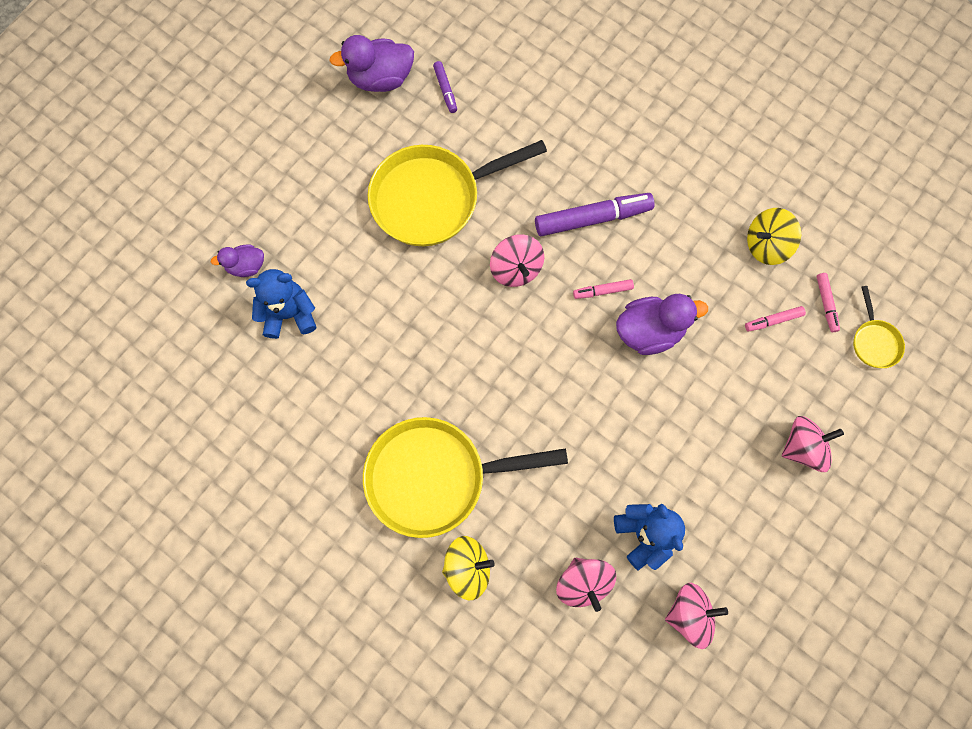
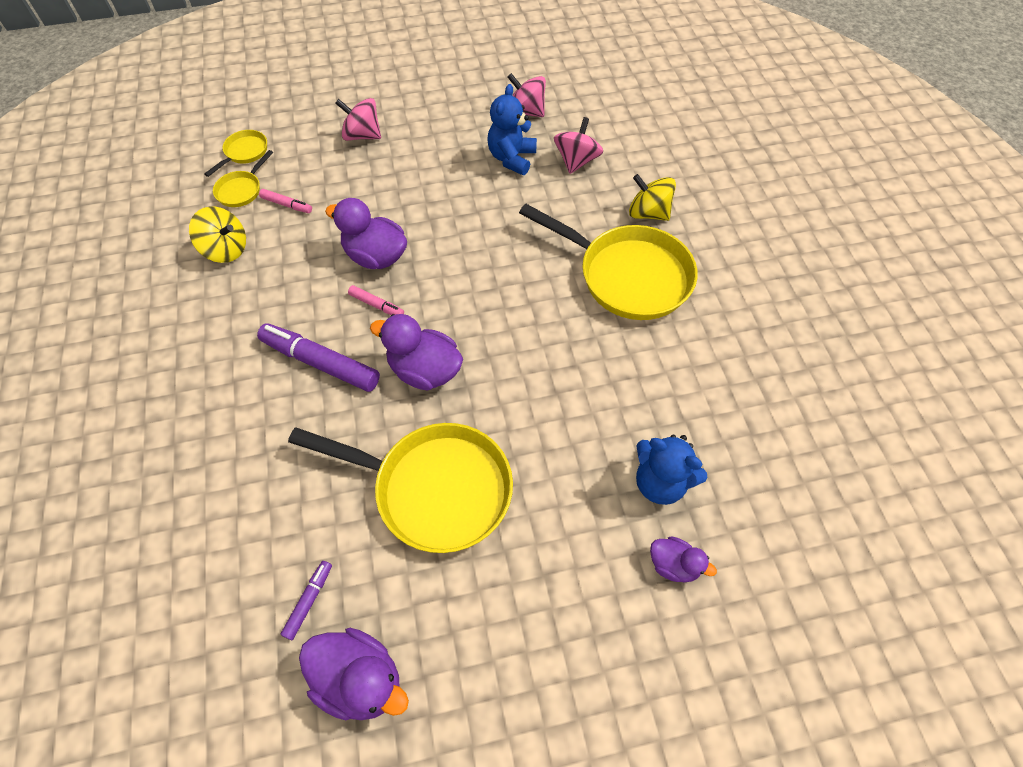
camera: 140 degrees left, 15 degrees down
(516, 269) = (424, 370): pink spinning top -> purple duck
(826, 304) = (241, 190): pink marker -> yellow pan

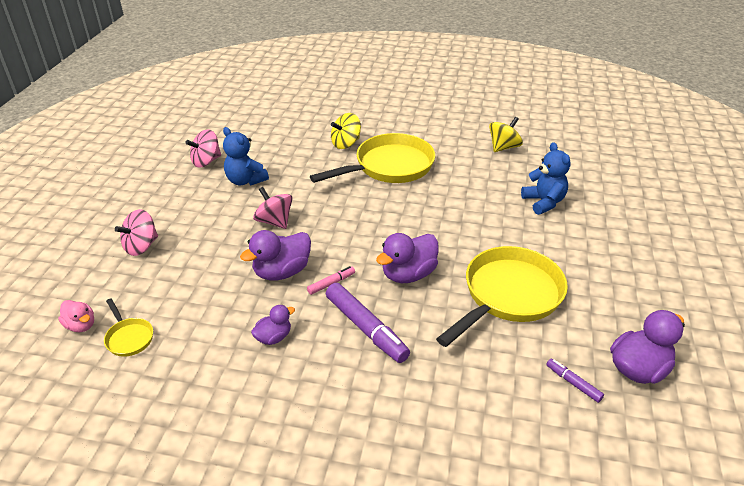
camera: 65 degrees left, 20 degrees down
(226, 249) = (194, 364): yellow spinning top -> yellow spinning top (503, 147)
(244, 153) = (81, 325): yellow pan -> pink duck
(287, 205) = (177, 311): pink marker -> none
(320, 362) = (366, 328): purple marker -> purple marker turned 90 degrees counterclockwise
(576, 161) = (275, 155): pink spinning top -> pink spinning top (274, 221)
(660, 482) = (543, 202): blue teddy bear -> blue teddy bear turned 75 degrees counterclockwise
(673, 565) = (597, 214): purple duck -> purple duck (273, 337)

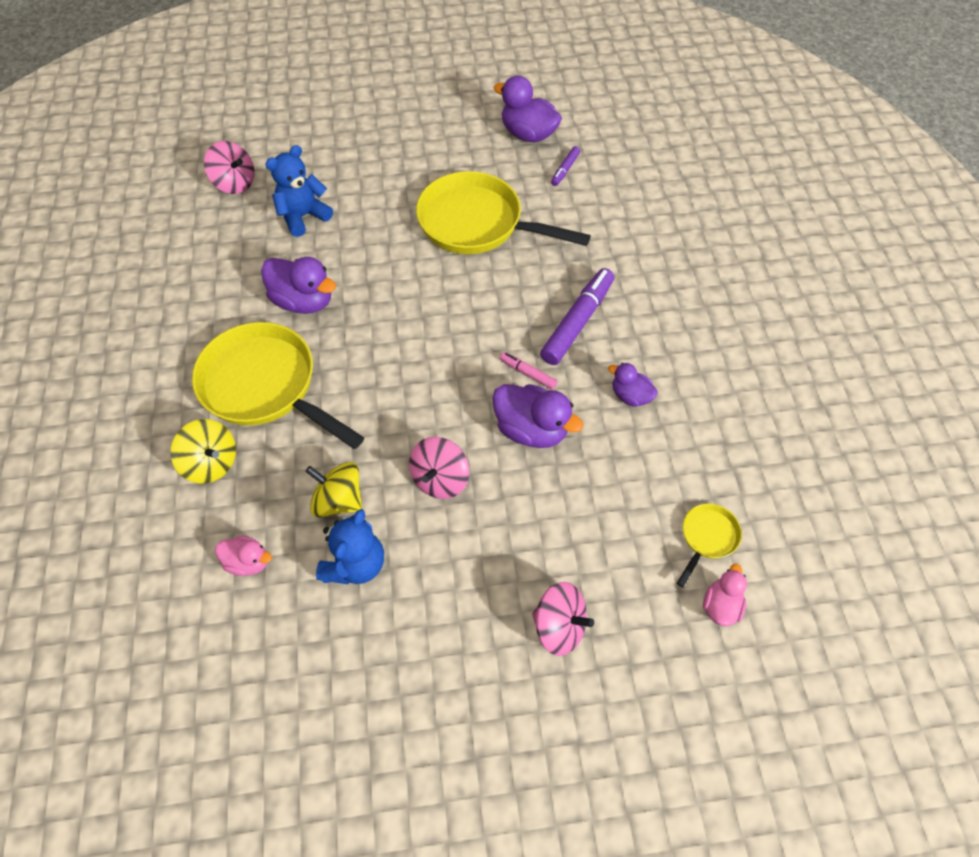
camera: 110 degrees left, 20 degrees up
(206, 161) = (317, 656): pink spinning top -> pink spinning top (235, 183)
(276, 148) = (248, 561): none -> pink duck
(408, 274) = (481, 308): purple duck -> purple duck (304, 301)
(503, 147) = (182, 270): yellow spinning top -> yellow spinning top (339, 500)

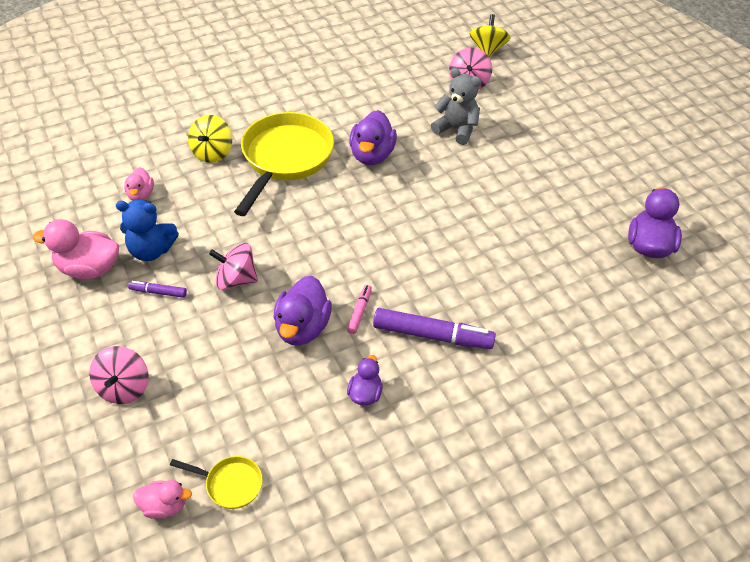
camera: 70 degrees right, 10 degrees down
(303, 216) = (456, 129): blue teddy bear -> grey teddy bear
(339, 500) = (201, 226): yellow spinning top -> yellow spinning top (487, 50)
(356, 645) = (89, 268): none -> pink duck
(477, 223) = (511, 237): yellow pan -> none
(565, 170) = (619, 285): purple marker -> purple marker (158, 292)

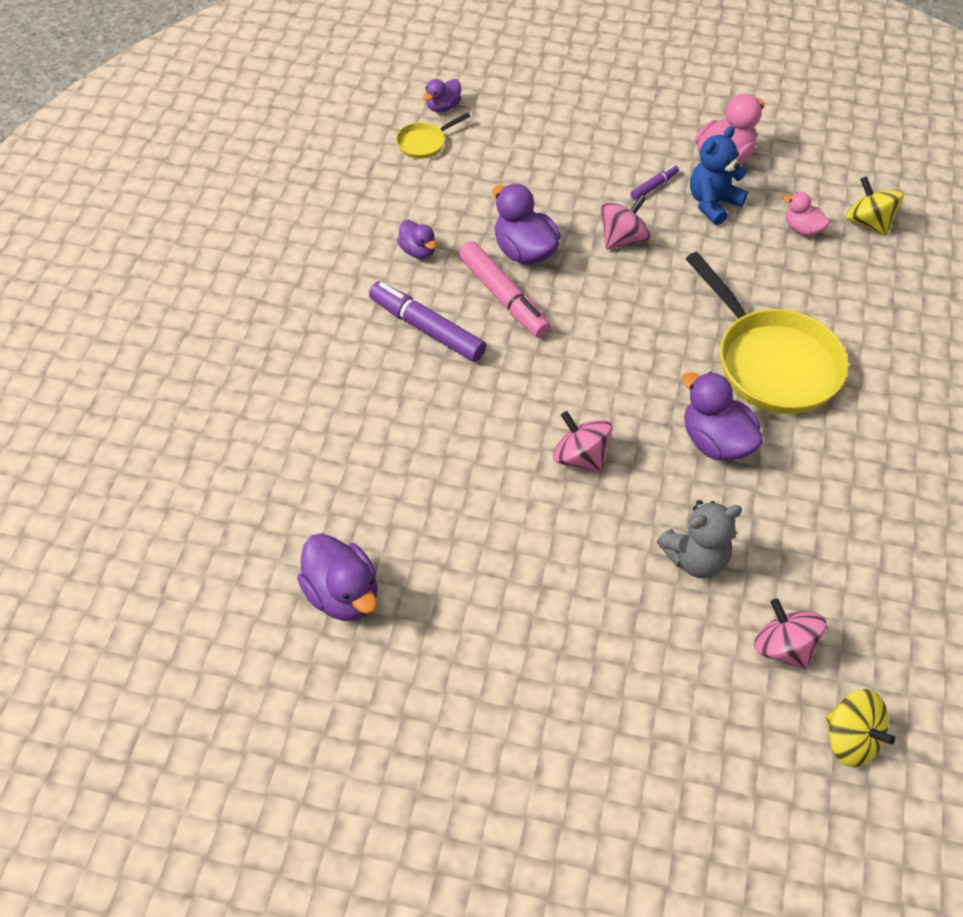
camera: 130 degrees right, 5 degrees up
(124, 388) = (567, 128): pink spinning top -> pink spinning top (580, 457)
(164, 506) = (443, 107): pink duck -> purple duck
(212, 152) = (831, 310): yellow spinning top -> yellow spinning top (868, 223)
(359, 312) = (503, 297): pink marker -> pink marker, size x2.02
(432, 335) = (427, 329): purple marker -> purple marker turned 75 degrees clockwise

